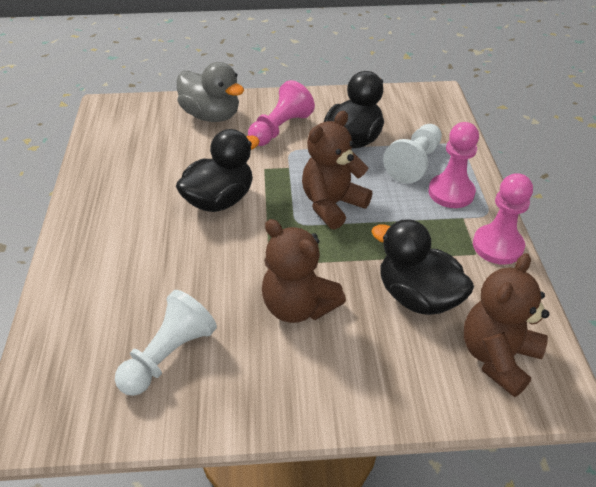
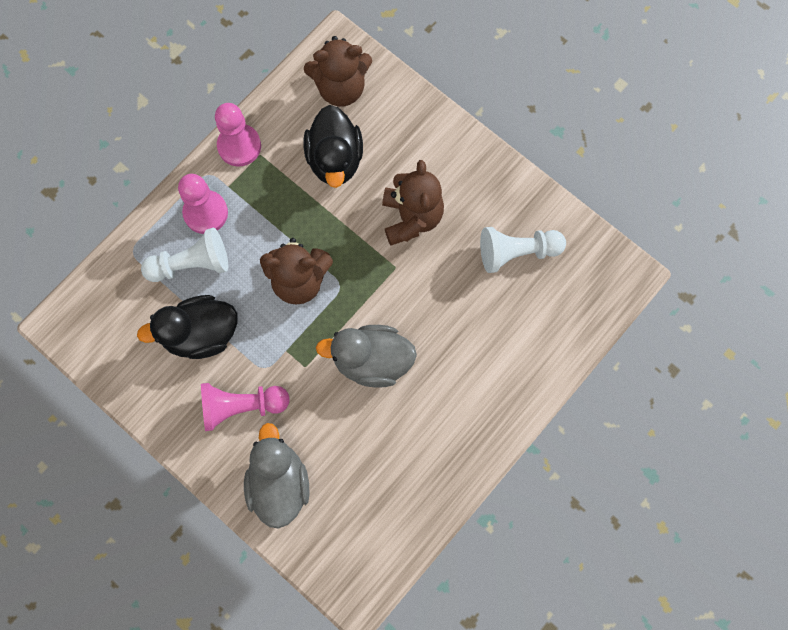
camera: 135 degrees left, 30 degrees up
(219, 200) = (372, 361): black duck -> grey duck

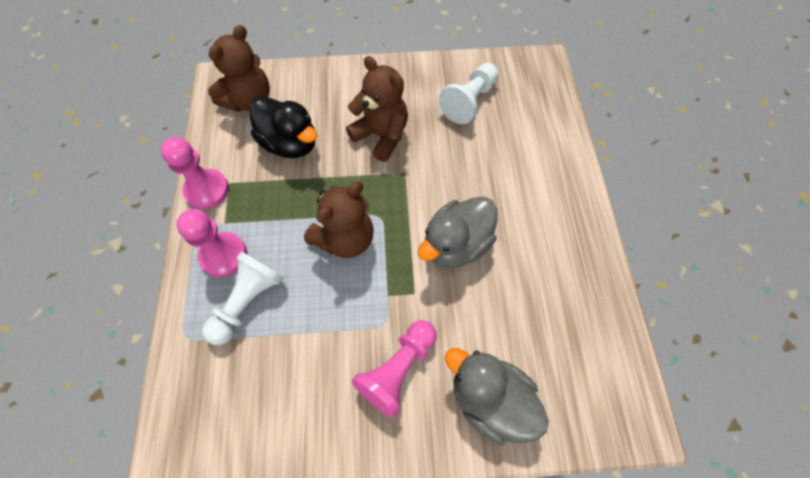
camera: 45 degrees left, 10 degrees down
(201, 334) = (308, 346): black duck -> none

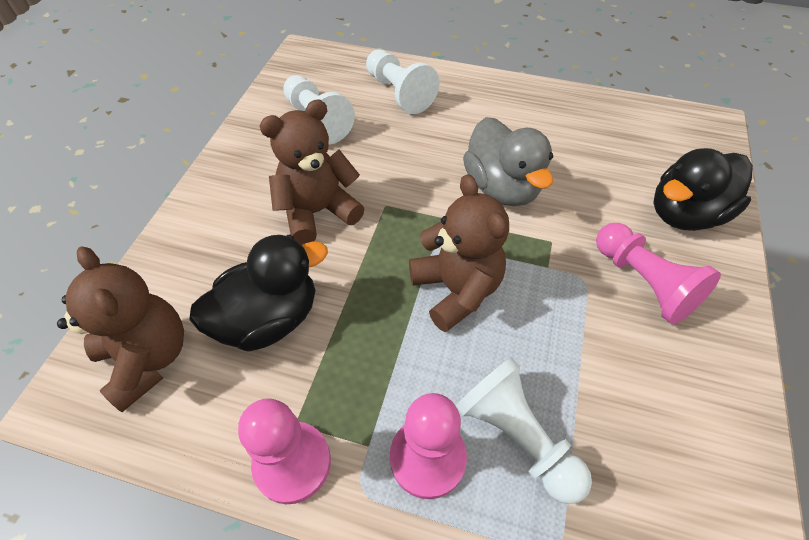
camera: 70 degrees left, 10 degrees down
(490, 400) = (684, 214): grey duck -> black duck
(531, 142) = (399, 93): none -> white pawn

